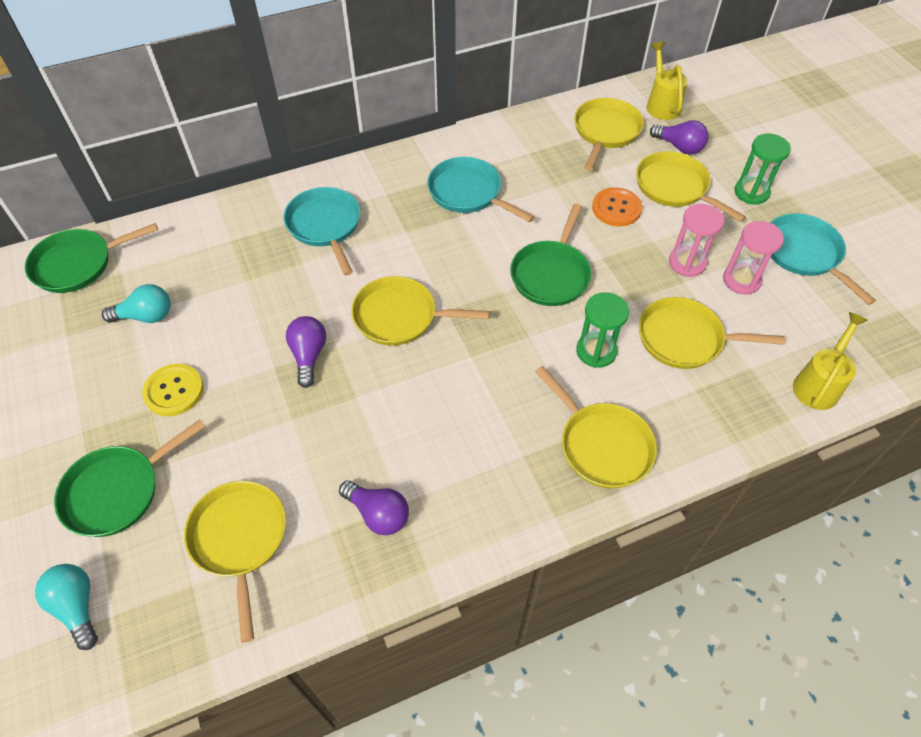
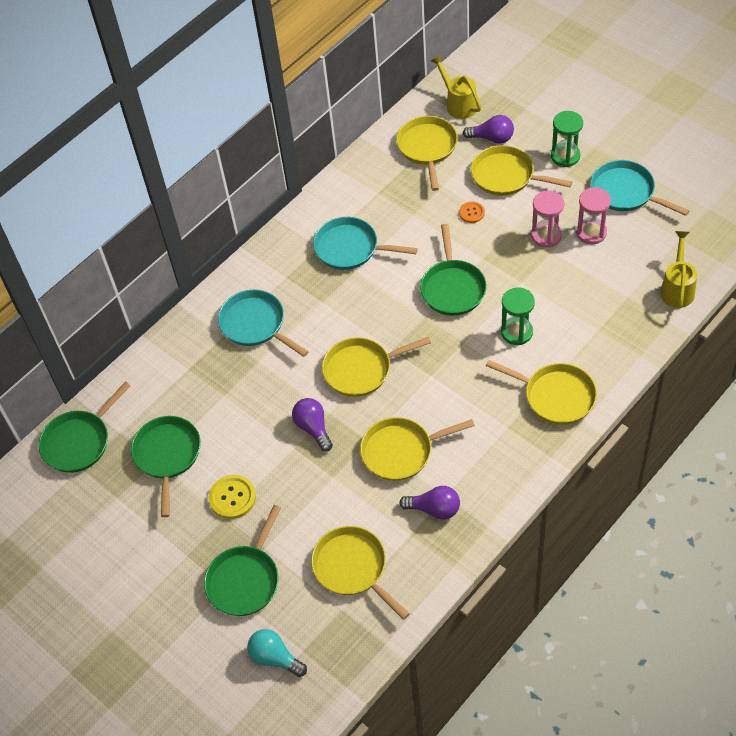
camera: 20 degrees left, 0 degrees up
(146, 316) = (167, 456): turquoise light bulb -> green pan
(616, 208) = (471, 213): orange button -> orange button, size x0.61
(685, 339) = (573, 295): yellow pan -> yellow pan (401, 451)

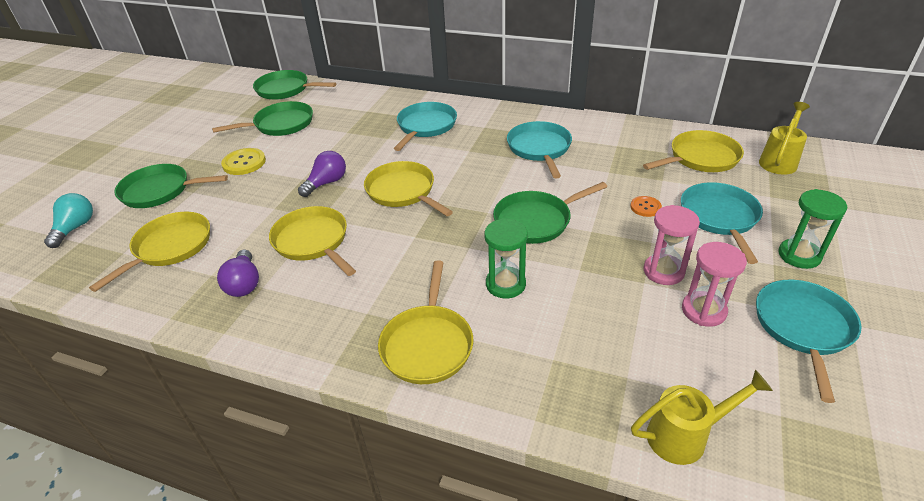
camera: 65 degrees right, 15 degrees down
(492, 138) = (760, 194): purple light bulb -> none
(506, 176) = (720, 218): yellow pan -> turquoise pan

